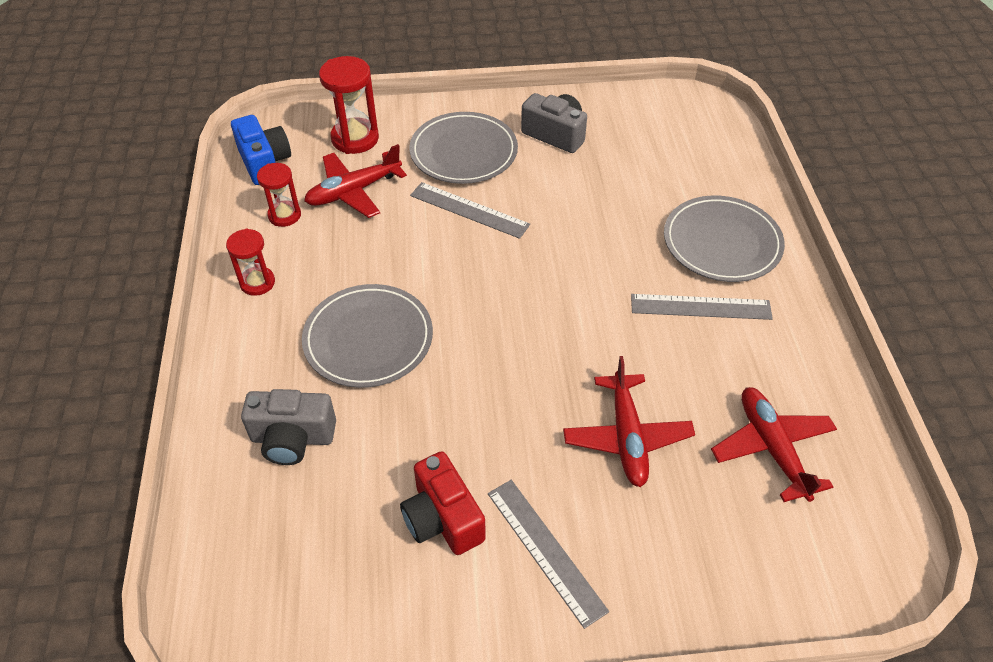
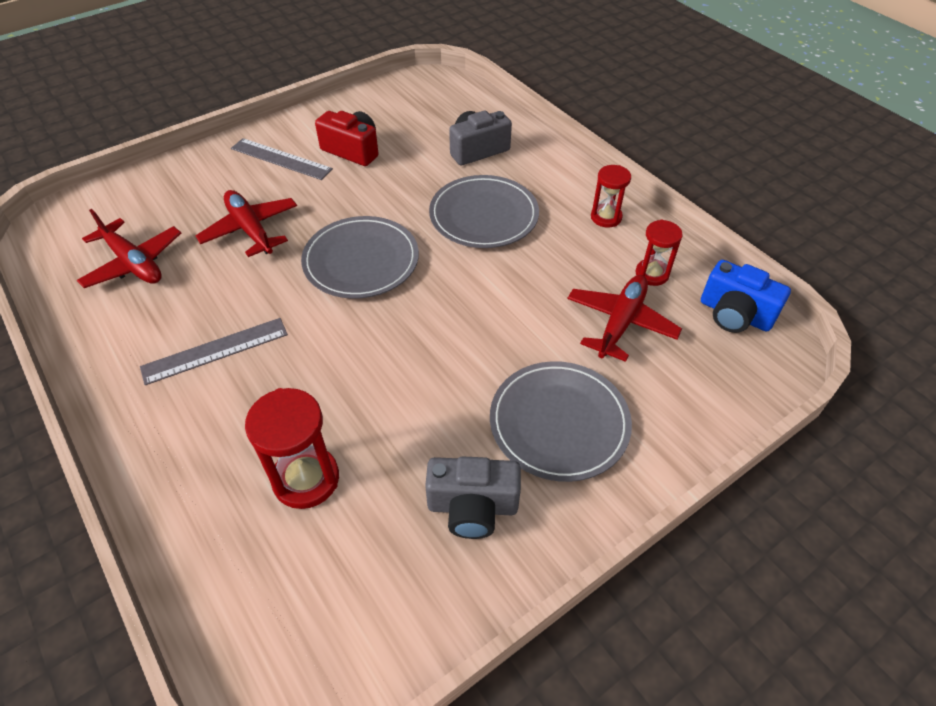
camera: 150 degrees right, 0 degrees up
(355, 138) = (687, 383): red hourglass -> red hourglass (306, 479)
(469, 210) = (495, 353): grey ruler -> none
(722, 242) = (206, 434): grey plate -> grey plate (361, 261)

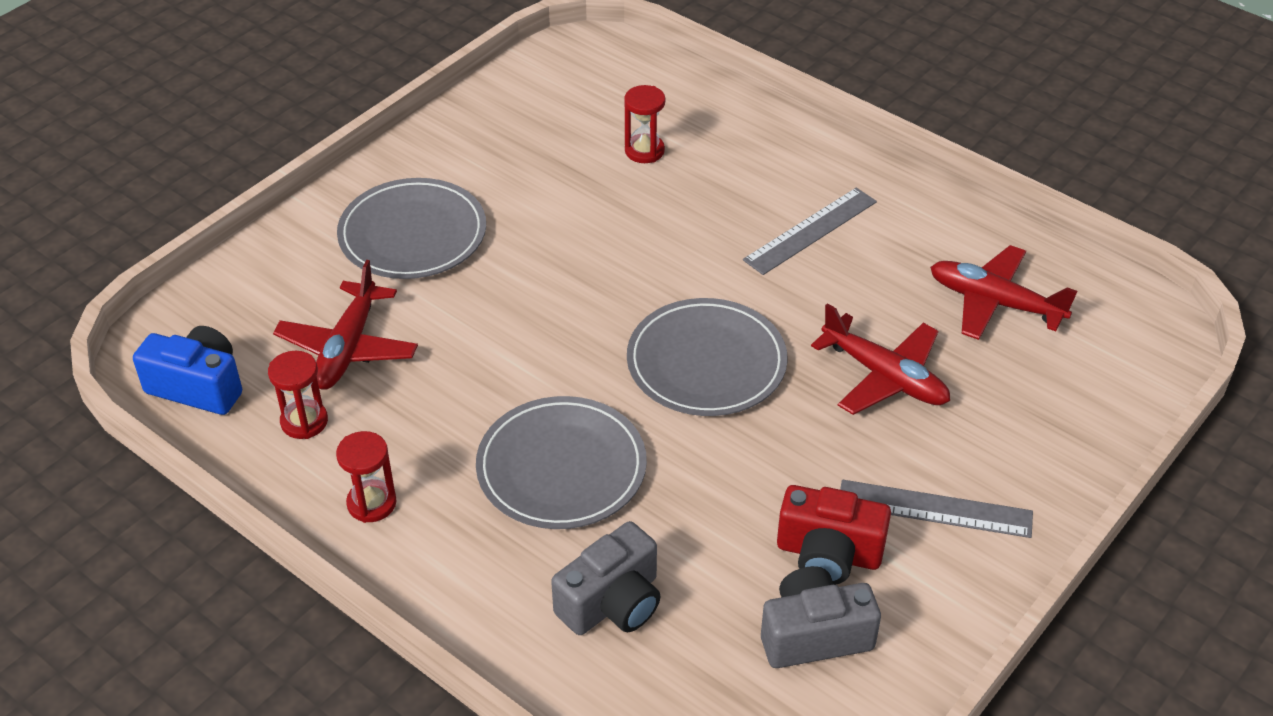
camera: 165 degrees right, 5 degrees down
(306, 479) = (644, 151): red hourglass -> red hourglass, size x0.64
(472, 507) = (484, 159): grey camera -> grey camera (814, 634)

